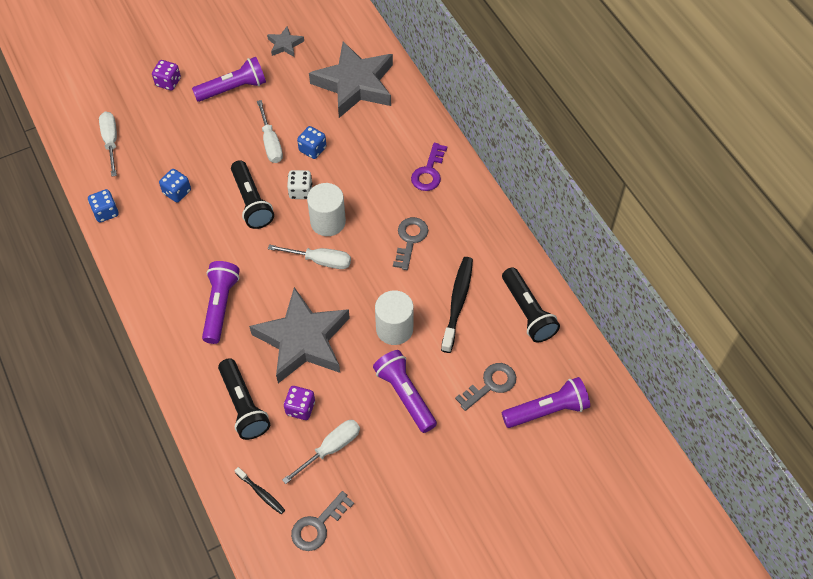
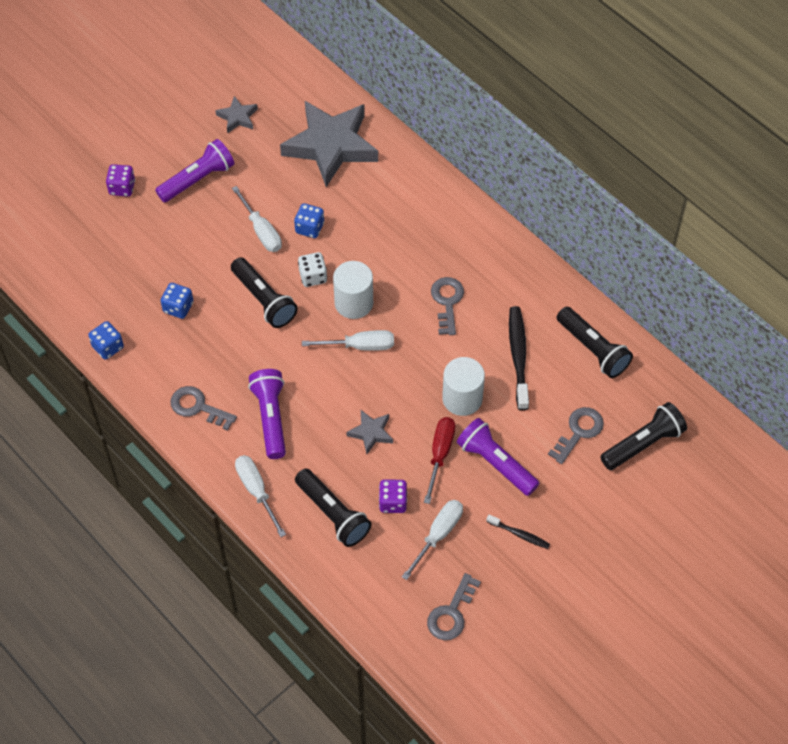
camera: 15 degrees left, 0 degrees up
(111, 141) = (83, 268): white screwdriver -> white screwdriver (256, 491)
(161, 282) = (198, 407): none -> grey key
(261, 493) = (382, 596): black toothbrush -> black toothbrush (519, 534)
(303, 340) = (371, 433): grey star -> grey star, size x0.44
(357, 374) = (440, 454): none -> red screwdriver
(429, 172) = (443, 225): purple key -> none
(547, 410) = (643, 444): purple flashlight -> black flashlight

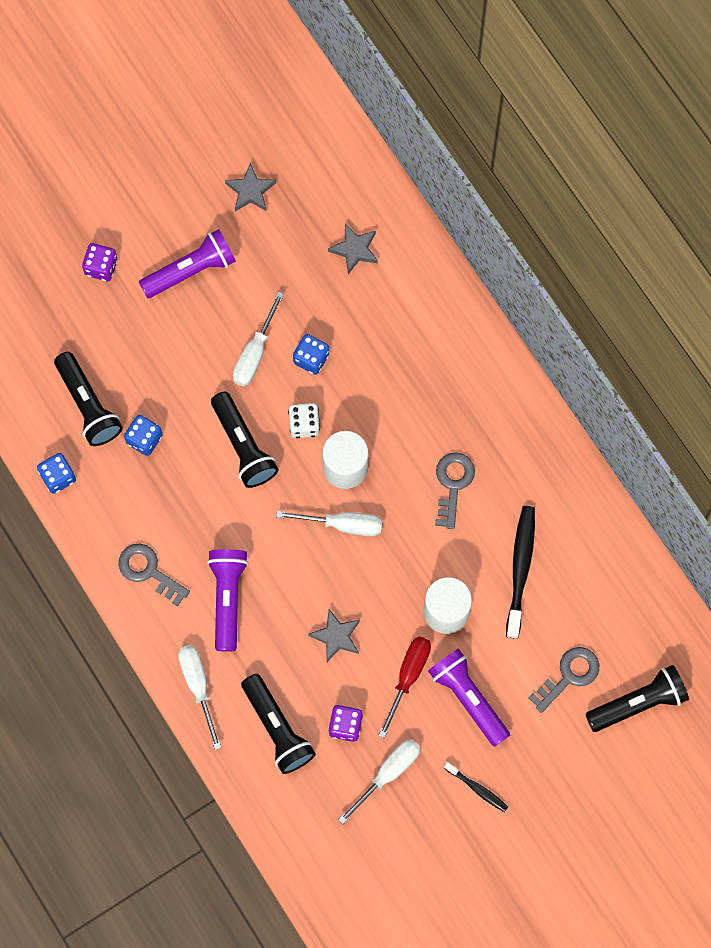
camera: 10 degrees right, 15 degrees up
(261, 231) = (255, 353): white screwdriver -> white screwdriver turned 45 degrees clockwise
(331, 146) = (354, 249): grey star -> grey star, size x0.44
(451, 613) = (385, 868): grey key -> none
(593, 349) = (607, 574): black flashlight -> black flashlight (88, 405)

